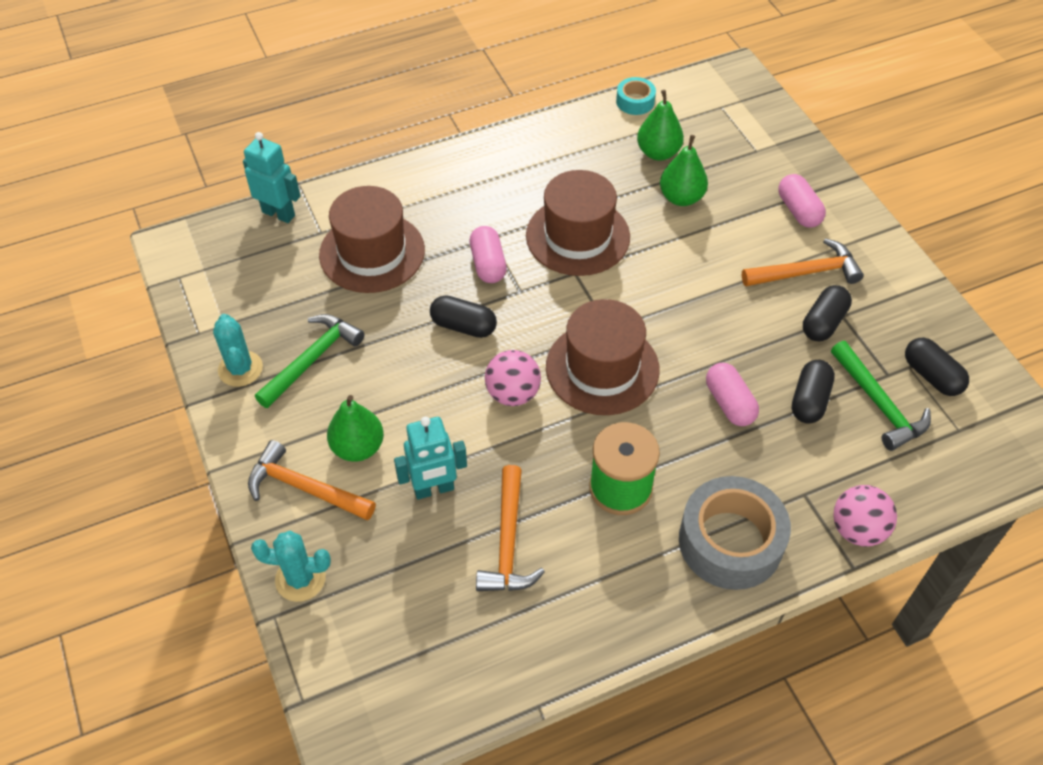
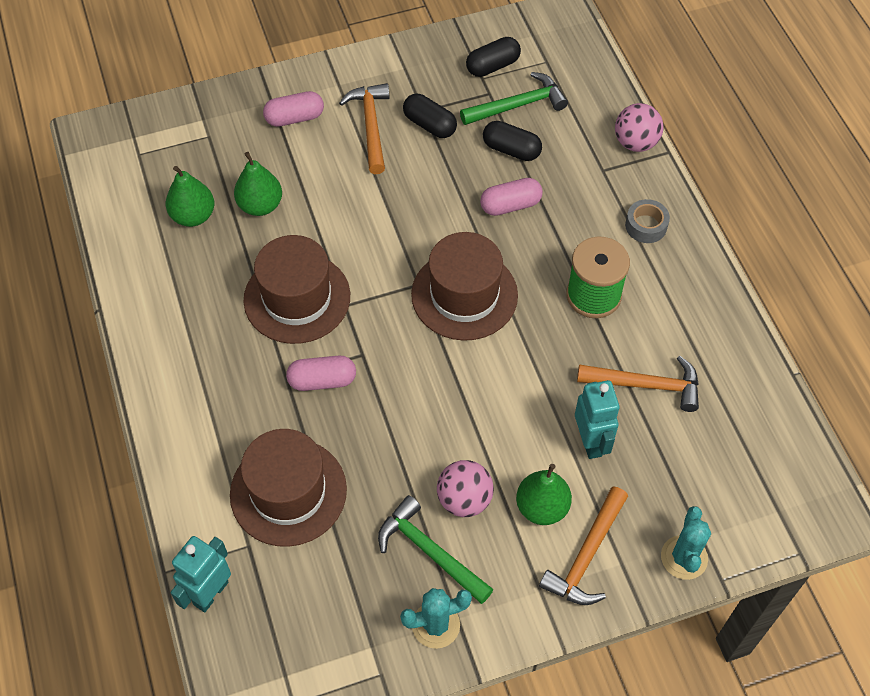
camera: 85 degrees left, 5 degrees up
(463, 326) = (401, 407): black capsule -> none
(513, 394) = (488, 370): pink ball -> pink ball (464, 499)
(635, 101) = (111, 226): turquoise tape -> none
(730, 541) = (646, 226): grey tape -> grey tape, size x0.49

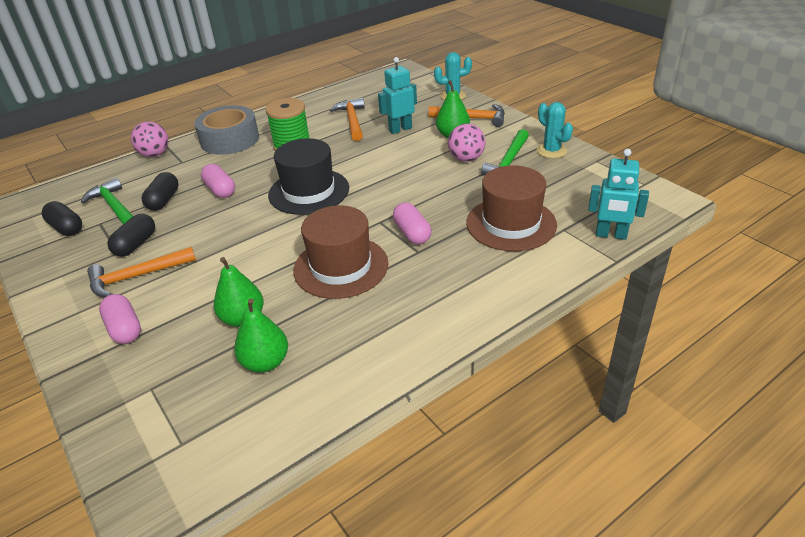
camera: 105 degrees left, 20 degrees down
(464, 295) = (309, 191): brown hat -> black hat
(646, 226) = (230, 139): grey tape -> grey tape, size x2.03

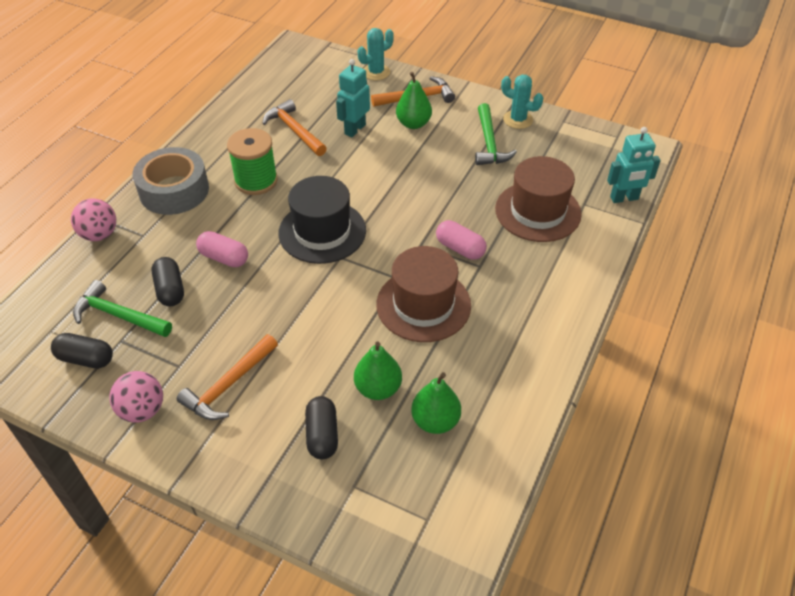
camera: 30 degrees left, 10 degrees up
(124, 329) = (271, 442): pink capsule -> none
(136, 245) = (191, 351): black capsule -> black capsule (322, 435)
(466, 159) = (447, 149): pink ball -> pink ball (142, 410)

